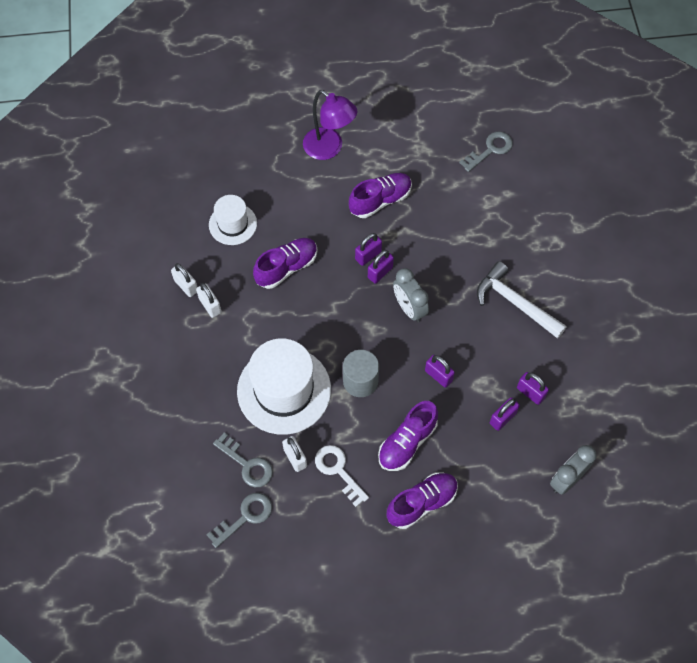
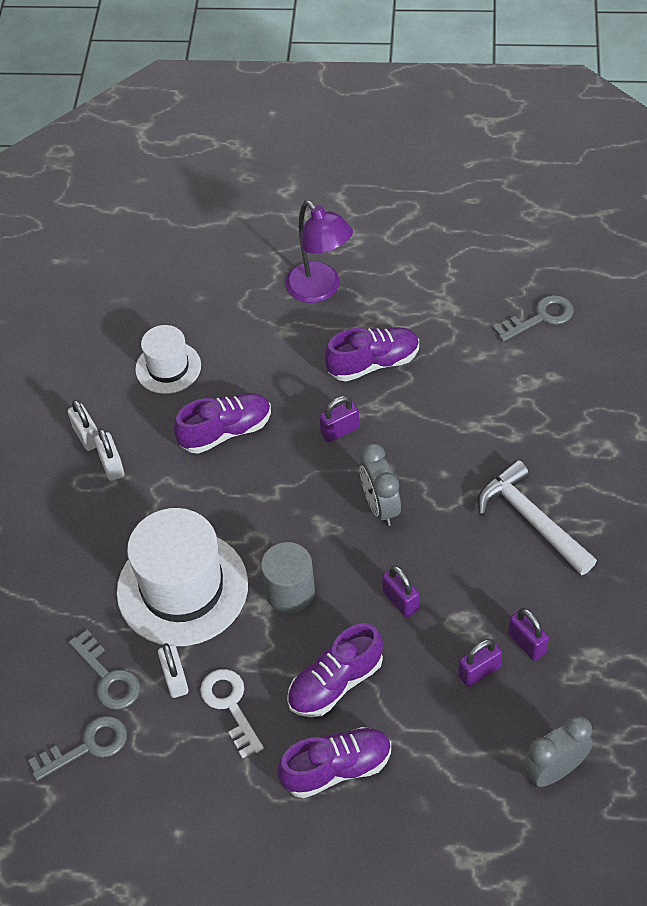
camera: 15 degrees right, 10 degrees down
(380, 272) = (351, 454): purple padlock -> none

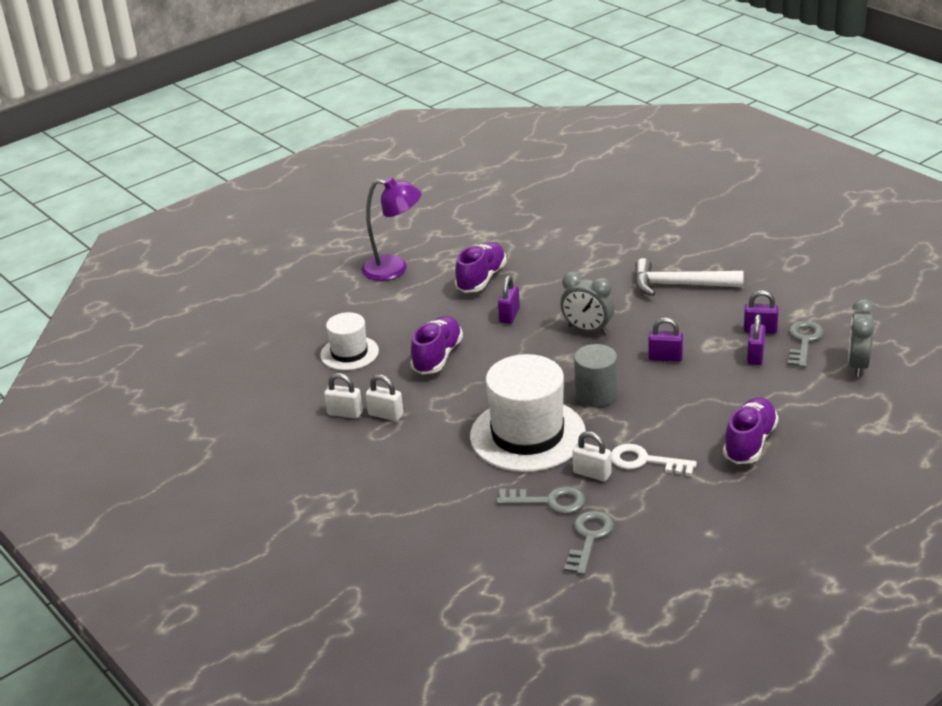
camera: 45 degrees left, 20 degrees down
(335, 683) = (688, 411): purple shoe -> none
(540, 318) = (548, 210): grey key -> grey key (804, 341)

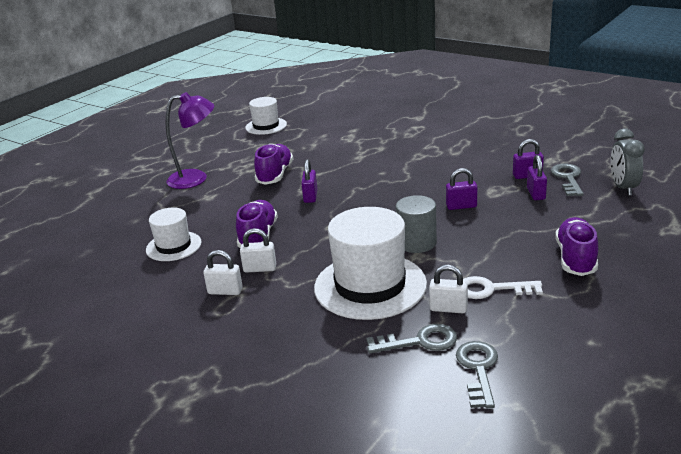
camera: 15 degrees left, 5 degrees down
(345, 413) = (184, 296): white padlock -> white padlock (260, 269)
(495, 204) = (266, 126): none -> white hat
(587, 330) = (383, 197): grey clock -> none
(679, 285) = (442, 156): white hammer -> none

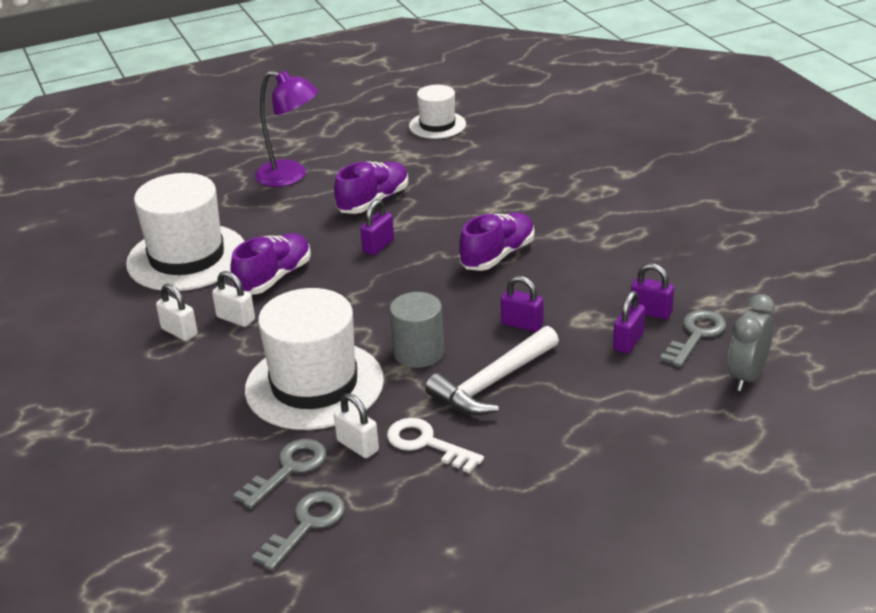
camera: 30 degrees right, 5 degrees up
(173, 246) = (187, 257): white hat -> white hat, size x1.81
(419, 341) = (288, 469): grey key -> grey key turned 75 degrees counterclockwise
(486, 242) = (492, 383): none -> white hammer
(576, 258) = (563, 446): purple shoe -> purple shoe (498, 255)

